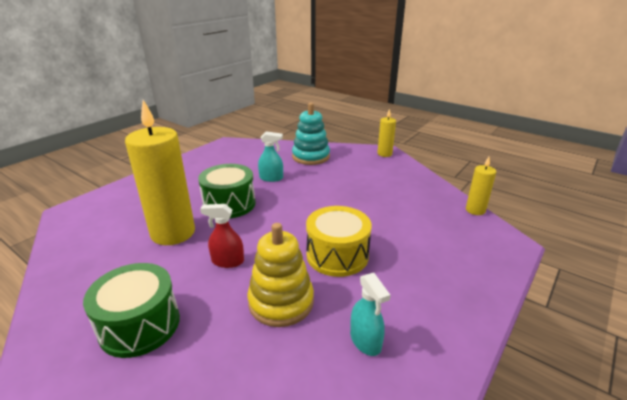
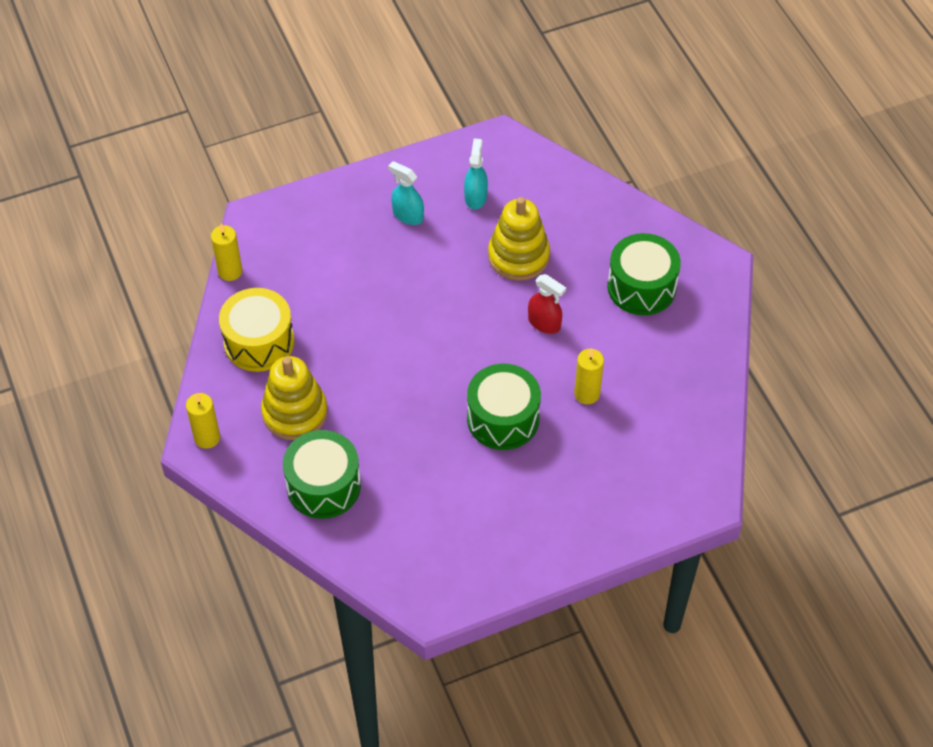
camera: 150 degrees left, 25 degrees up
(173, 233) = (587, 394): yellow candle -> yellow candle, size x0.48
(271, 178) = (419, 453): turquoise spray bottle -> turquoise spray bottle (407, 215)
(311, 156) = (323, 486): turquoise stacking toy -> green drum
(337, 255) = (434, 282): yellow drum -> yellow drum (259, 342)
(354, 172) = (295, 413): none -> yellow stacking toy

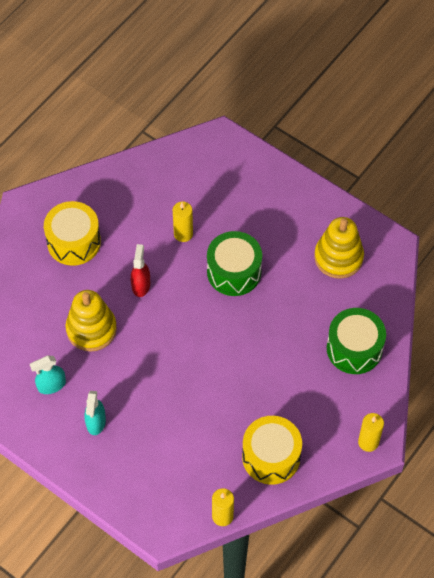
camera: 120 degrees left, 5 degrees up
(295, 413) = (312, 398): yellow stacking toy -> yellow stacking toy (338, 257)
(641, 287) = (74, 242): green drum -> yellow drum

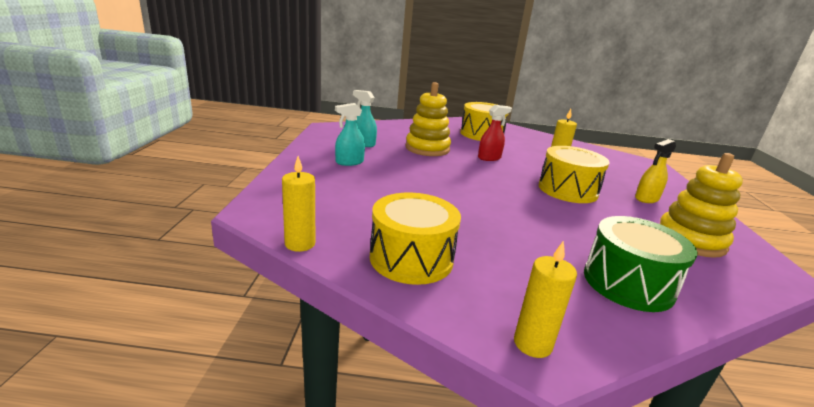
camera: 55 degrees right, 35 degrees down
(234, 272) = (567, 190): green drum -> yellow drum
(276, 221) = (646, 199): none -> yellow spray bottle

